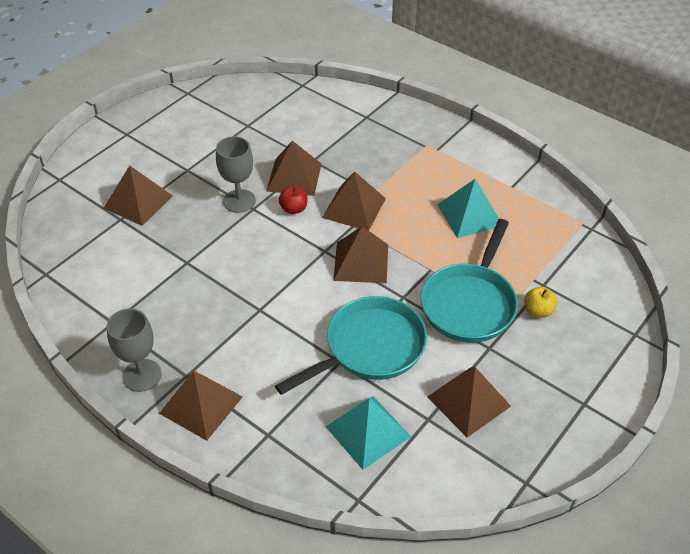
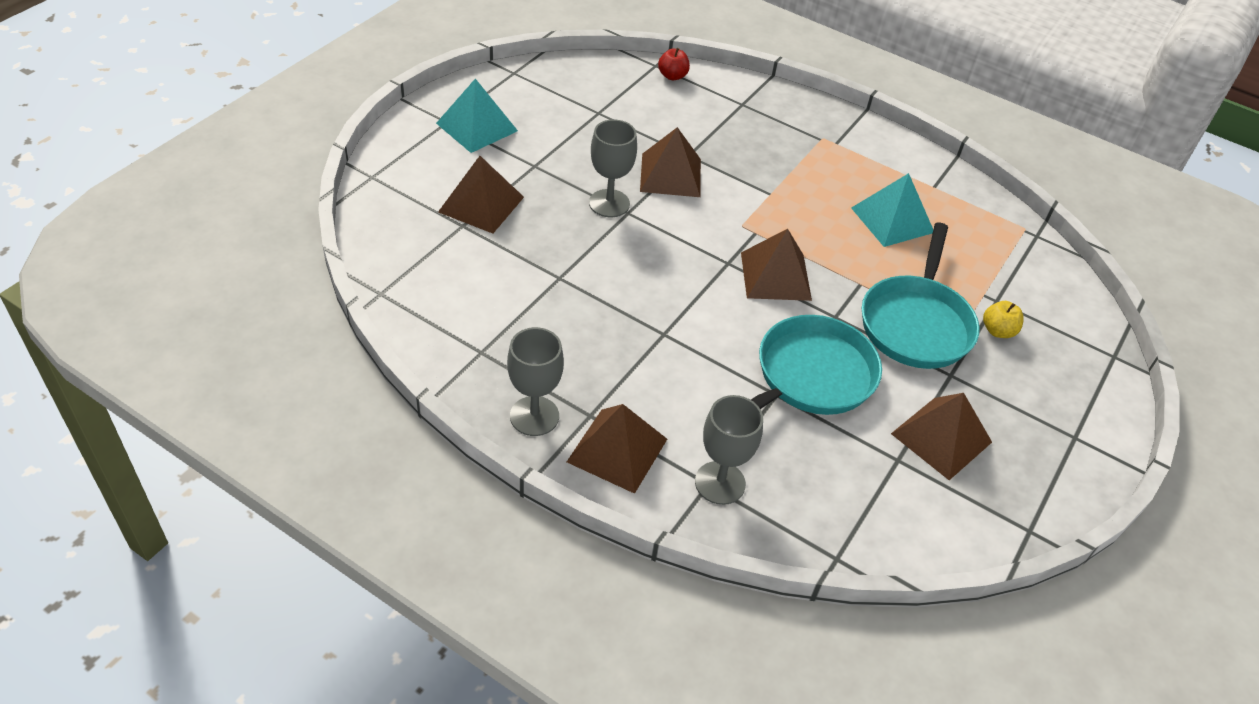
camera: 10 degrees left, 0 degrees up
(277, 434) = (720, 483): none -> grey goblet
(294, 209) = (679, 213): red apple -> red apple (672, 76)
(354, 208) = (752, 211): brown pyramid -> none
(368, 431) = (830, 476): turquoise pyramid -> turquoise pyramid (477, 127)

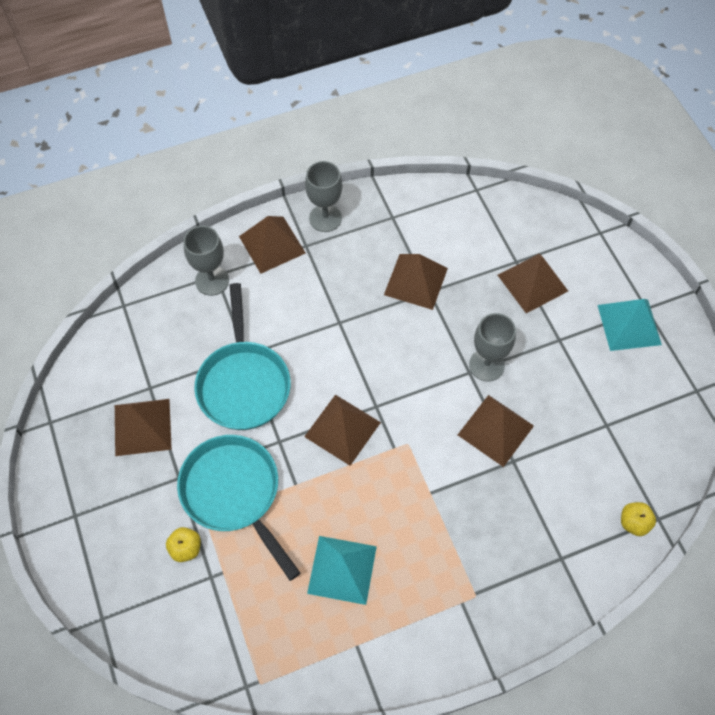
camera: 130 degrees right, 15 degrees up
(556, 293) = (416, 281): none -> brown pyramid
(672, 76) = (633, 523): red apple -> yellow apple

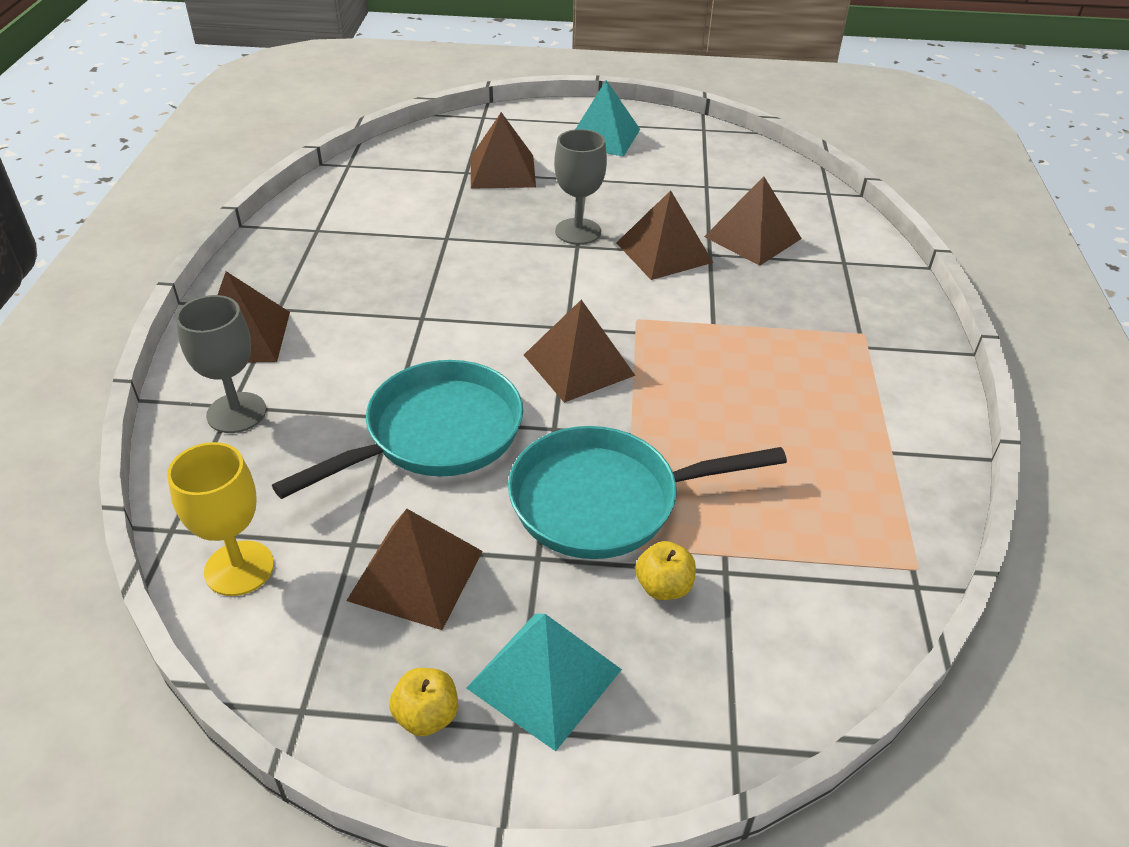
camera: 65 degrees left, 20 degrees down
(113, 348) = (239, 568): none -> yellow goblet
(243, 383) = (435, 434): turquoise pan -> turquoise pan turned 60 degrees counterclockwise
(325, 218) = (257, 279): grey goblet -> none
(342, 569) = (779, 430): turquoise pyramid -> turquoise pyramid (544, 678)
(416, 281) = (423, 242): brown pyramid -> brown pyramid (753, 237)
(633, 523) = (825, 207): yellow apple -> yellow apple (426, 716)

